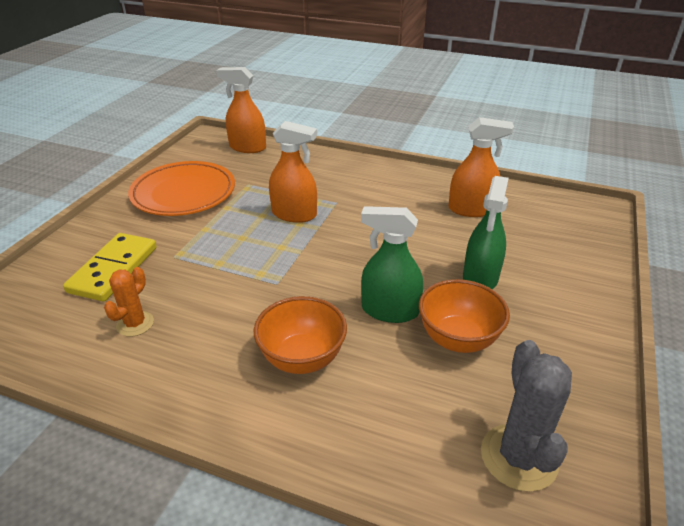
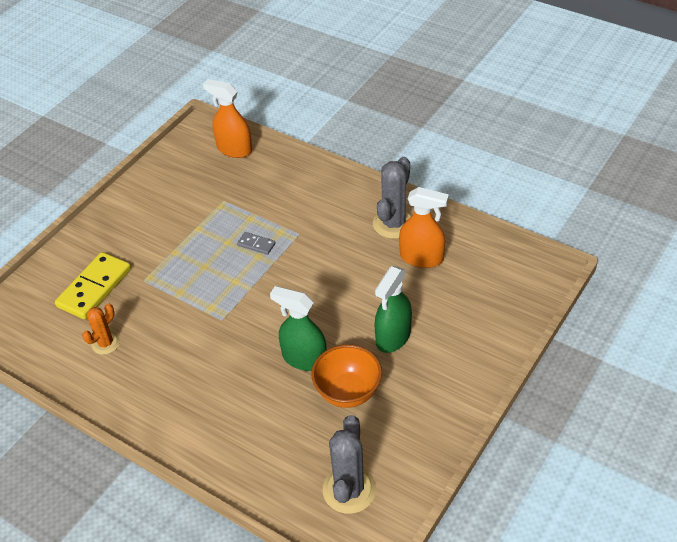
camera: 15 degrees right, 10 degrees up
(183, 193) = (163, 206): orange plate -> none
(294, 214) = (256, 244): orange spray bottle -> grey domino
(302, 358) = (223, 392): orange bowl -> none
(429, 187) = (394, 224): none -> grey cactus

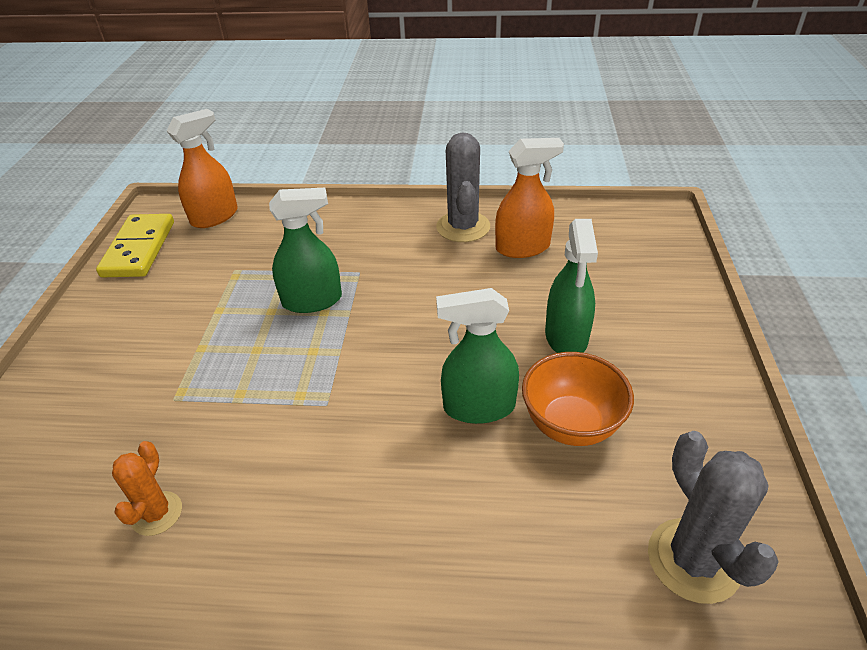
camera: 30 degrees left, 5 degrees down
(94, 288) = (94, 439): yellow domino -> yellow domino (139, 249)
(234, 149) = (215, 217): orange spray bottle -> orange spray bottle turned 135 degrees clockwise
(256, 244) = (312, 301): grey domino -> green spray bottle

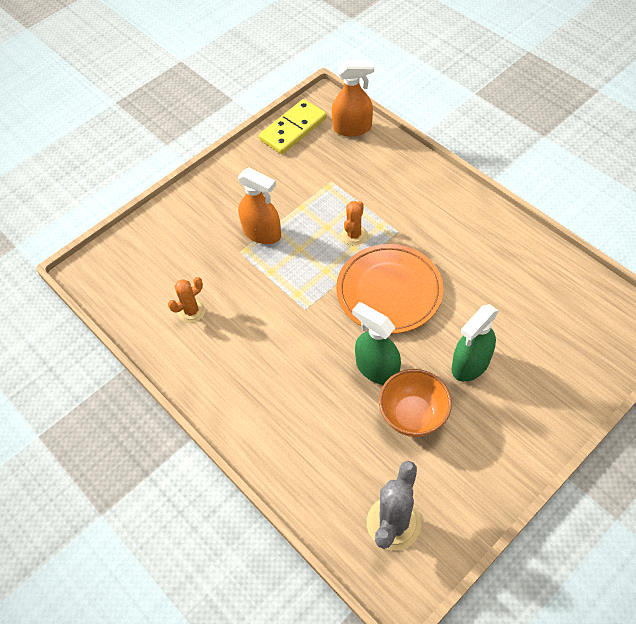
camera: 45 degrees right, 15 degrees up
(312, 301) = (354, 235): green spray bottle -> orange cactus
(408, 327) = (389, 291): none -> orange plate
(463, 227) = (495, 239): grey cactus -> none
(523, 247) = (516, 282): orange spray bottle -> orange spray bottle (262, 233)

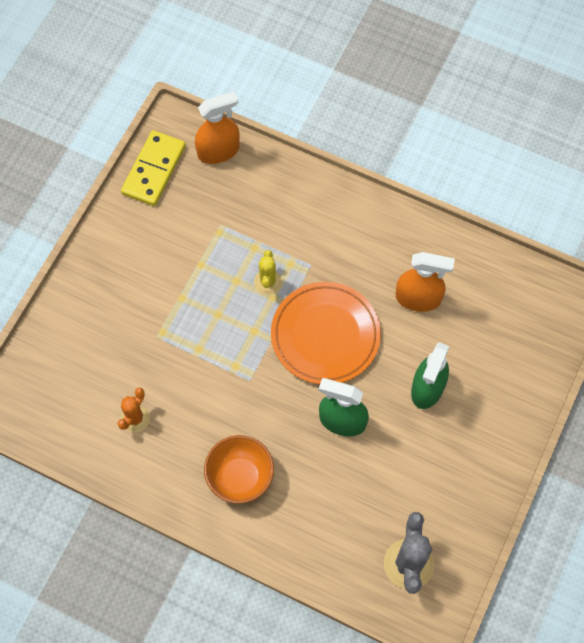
camera: 25 degrees left, 10 degrees up
(262, 233) = (171, 308): orange spray bottle -> orange spray bottle (418, 298)
(354, 235) = (268, 282): orange cactus -> yellow cactus
(413, 415) = (391, 457): orange bowl -> orange bowl (240, 477)

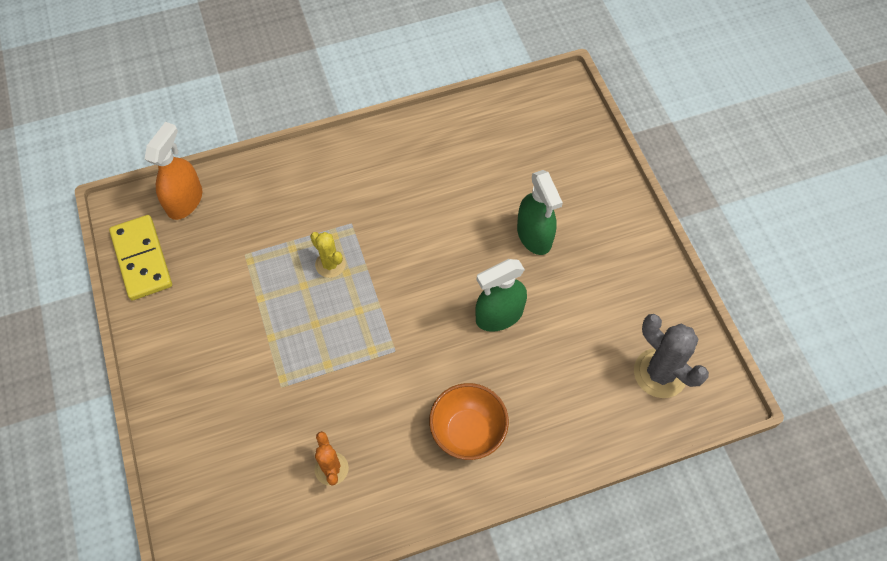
camera: 45 degrees left, 5 degrees down
(325, 335) = (418, 264): orange plate -> none
(418, 298) = (458, 179): orange spray bottle -> none

